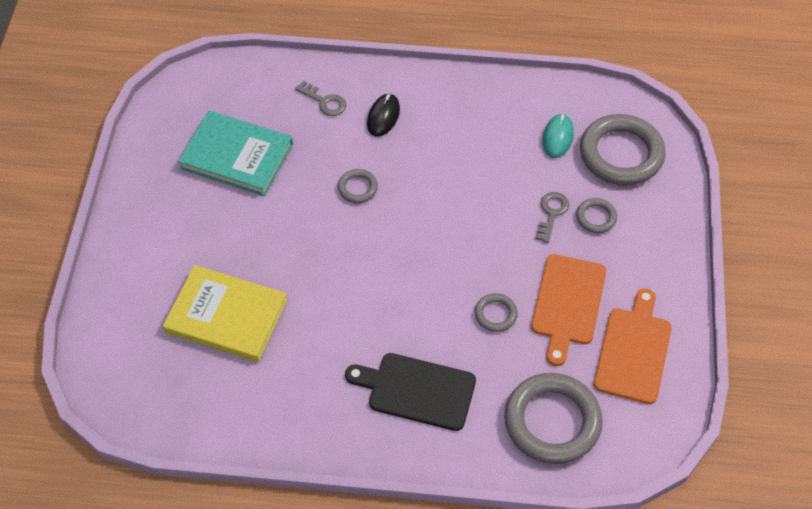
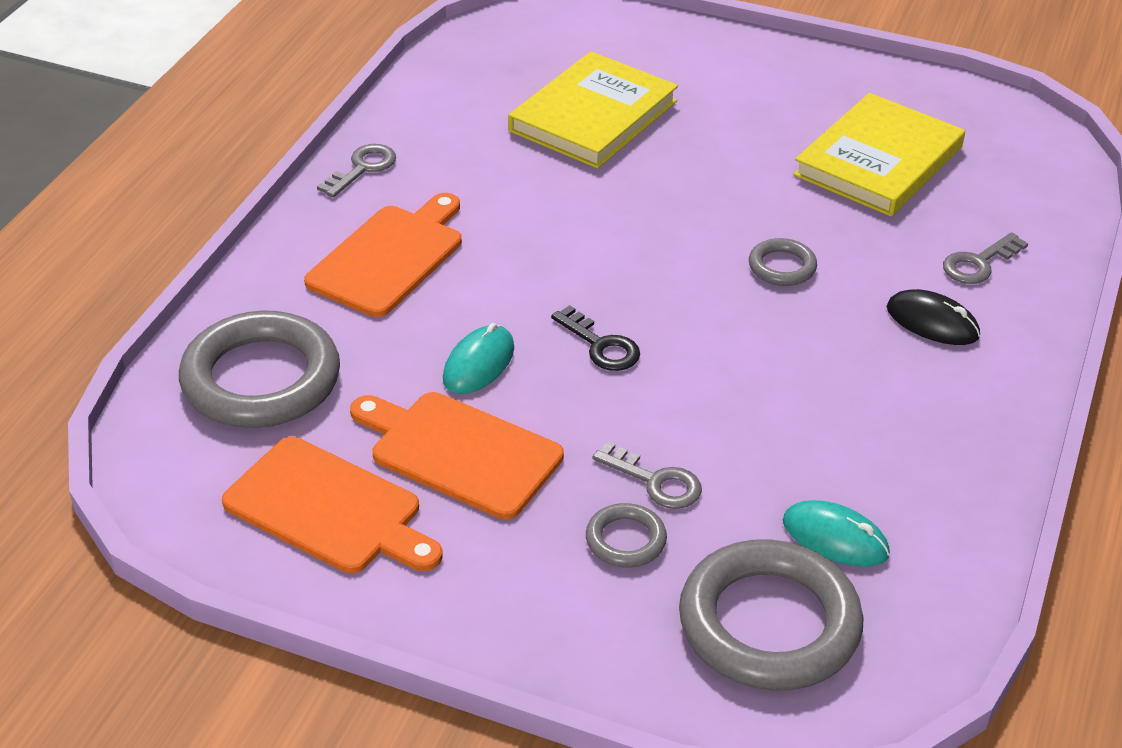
camera: 105 degrees right, 15 degrees down
(237, 156) = (878, 161): turquoise book -> yellow book
(327, 439) = (362, 168): none -> grey key
(417, 390) = (389, 257): black cutting board -> orange cutting board
(457, 259) = (600, 345): none -> black key
(495, 314) = (479, 364): grey ring -> turquoise mouse

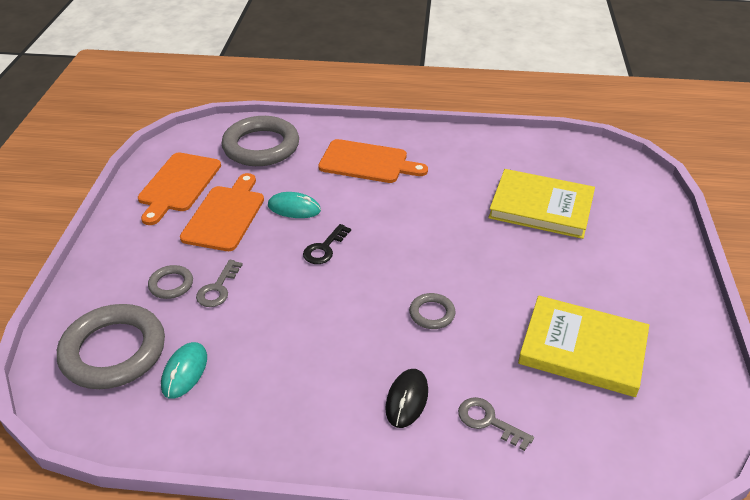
camera: 75 degrees right, 0 degrees up
(362, 168) = (437, 138): grey key -> none

